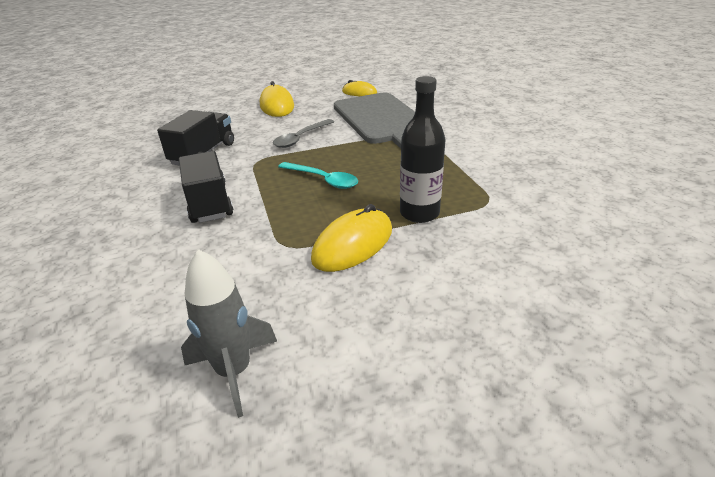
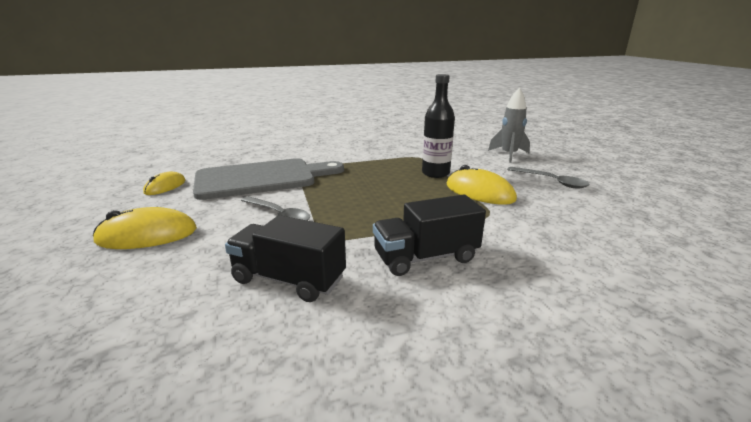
camera: 90 degrees left, 10 degrees down
(234, 371) = (625, 223): grey rocket -> grey rocket (509, 155)
(323, 180) = (382, 203): turquoise spoon -> none
(405, 328) = (551, 181): none -> grey spoon

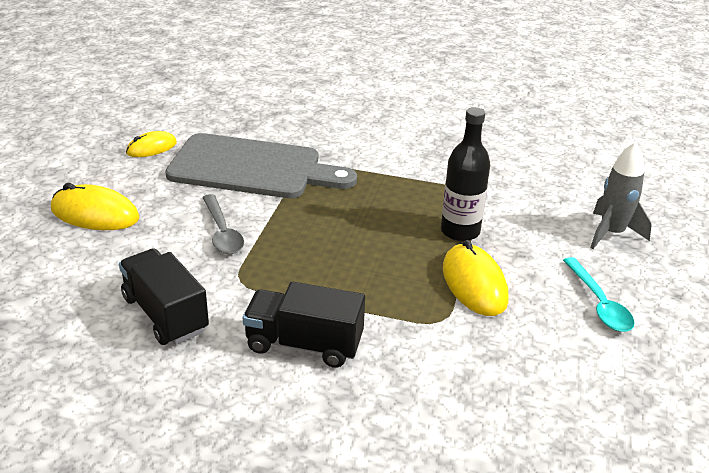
camera: 30 degrees right, 10 degrees up
(551, 181) = (599, 303): grey spoon -> turquoise spoon

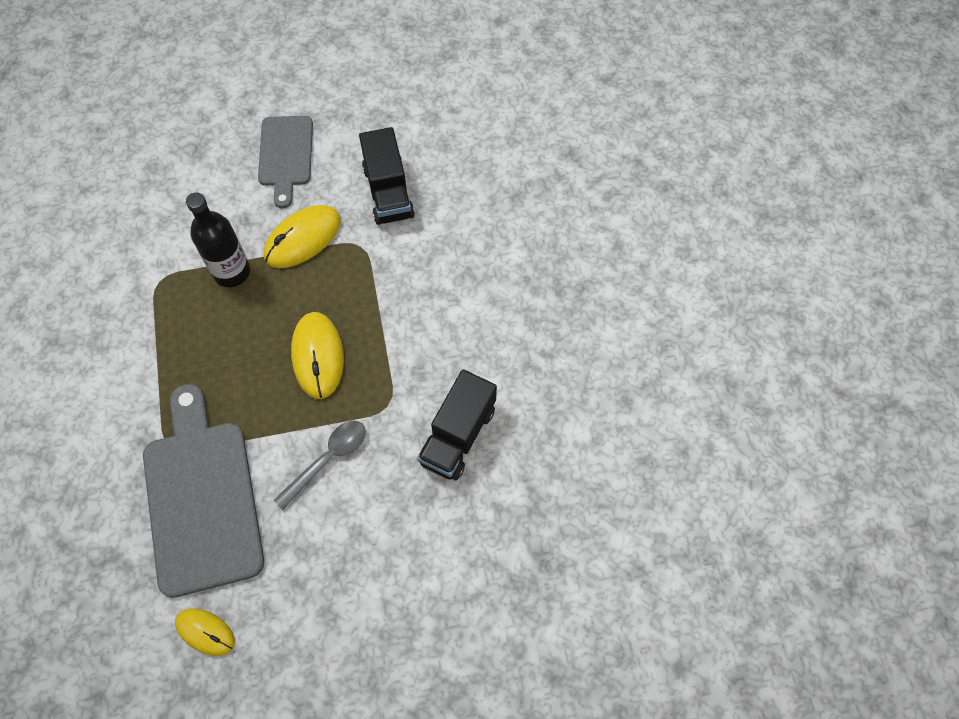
camera: 115 degrees left, 30 degrees up
(95, 214) = (356, 596): yellow mouse -> yellow mouse (318, 356)
(304, 344) = (435, 321): black truck -> black truck (388, 192)
(599, 303) = (286, 155): turquoise spoon -> grey cutting board
(611, 233) = (182, 165): grey rocket -> none

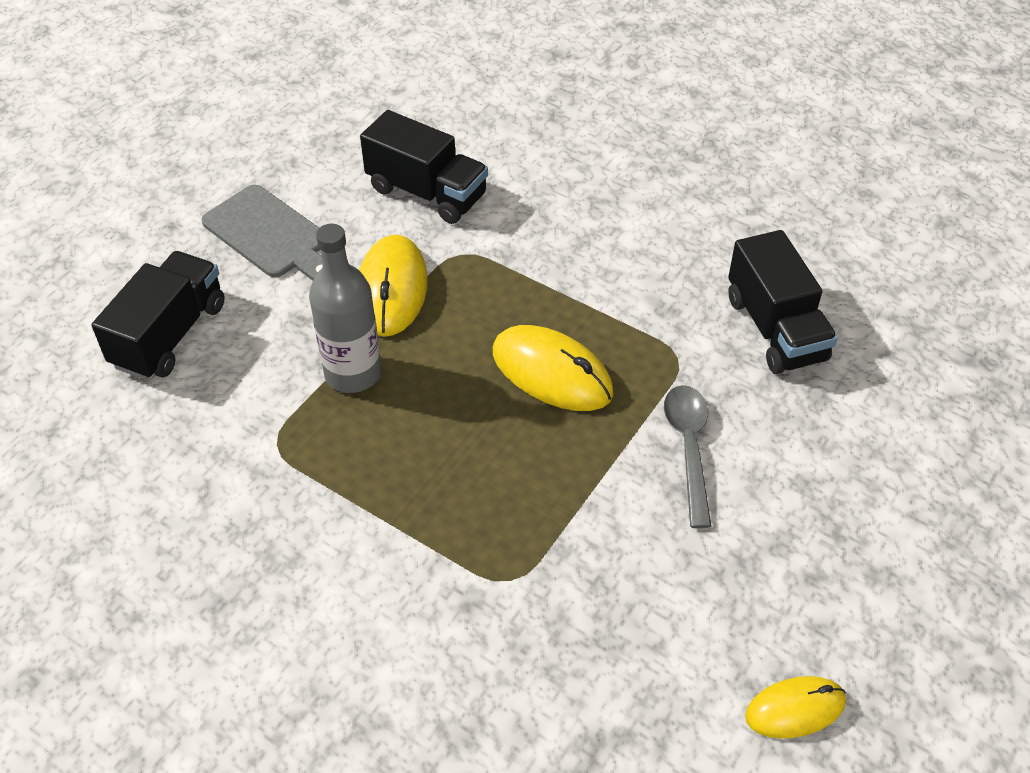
camera: 45 degrees left, 15 degrees down
(181, 178) = (170, 335): none -> black truck
(201, 498) = (613, 595): grey cutting board -> none
(232, 272) = (353, 373): black bottle -> grey bottle

